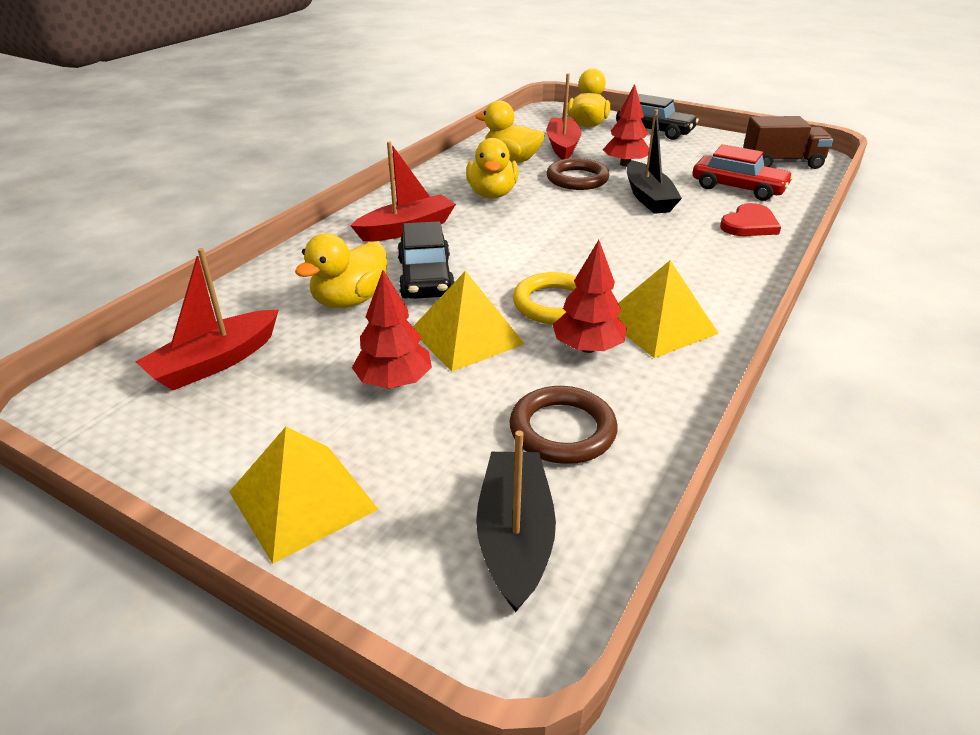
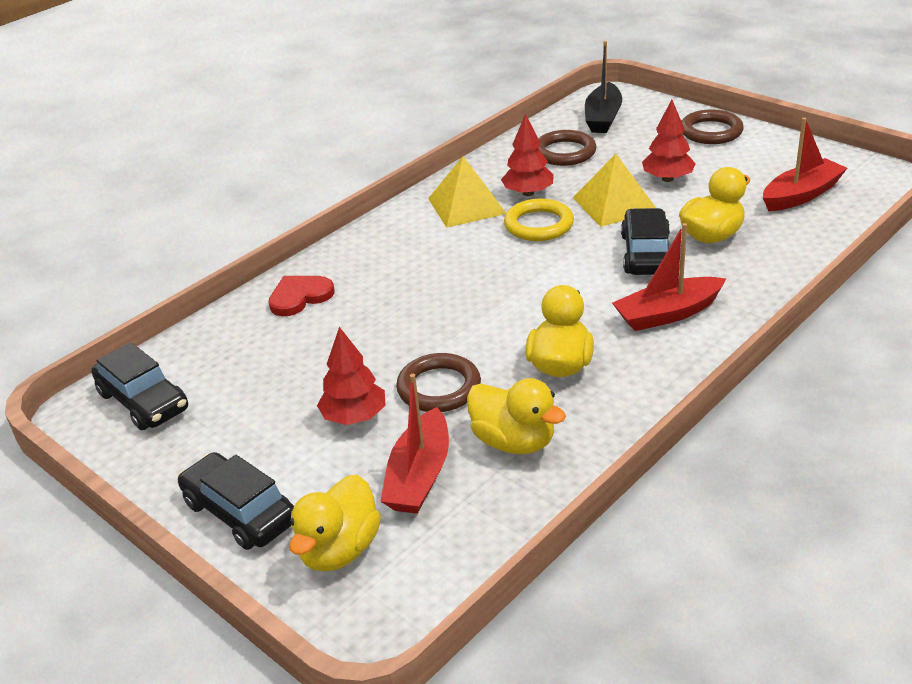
camera: 165 degrees left, 0 degrees up
(302, 500) = (711, 131): yellow pyramid -> brown ring
(648, 198) = (373, 345): black boat -> none
(738, 188) = (253, 354): red car -> none
(782, 163) = (143, 401): brown truck -> black car

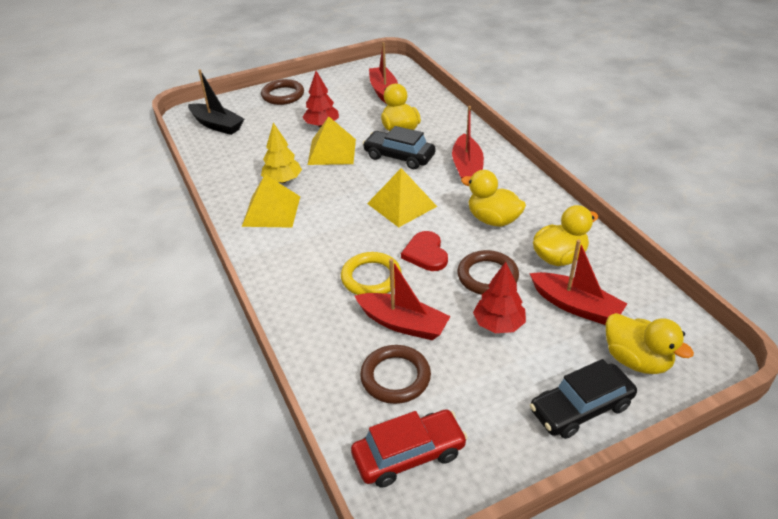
camera: 70 degrees left, 5 degrees up
(143, 401) = (409, 455): black car -> red car
(300, 297) = (323, 325): red heart -> red heart (426, 253)
(324, 347) = (403, 324): none -> red boat
(528, 193) = (282, 180): red tree -> yellow tree
(538, 225) = (328, 187): yellow ring -> yellow ring (371, 278)
(541, 286) = (402, 205): none -> yellow pyramid
(564, 152) = (245, 152): brown ring -> brown ring (395, 377)

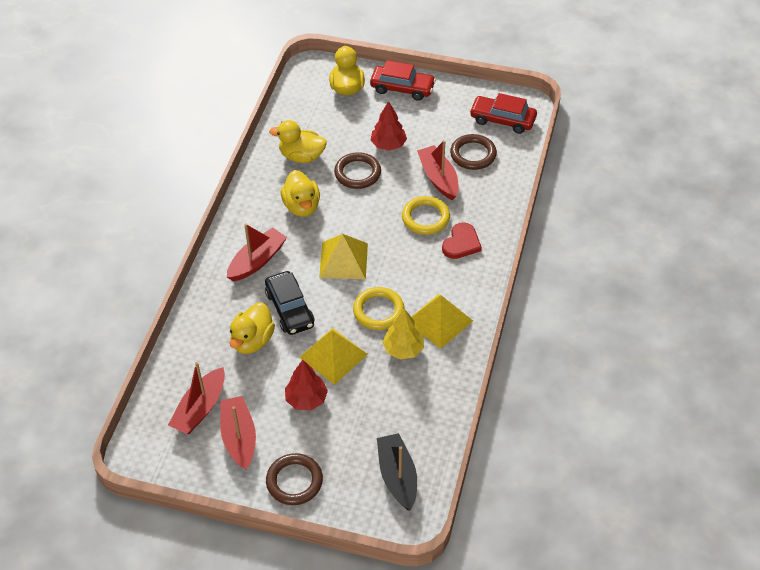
camera: 140 degrees left, 10 degrees up
(330, 190) = (378, 311): none -> yellow ring
(426, 253) = (374, 212): red heart -> red heart (461, 243)
(576, 306) = (335, 127): red boat -> red boat (239, 437)
(580, 408) = (402, 88): black car -> red car

